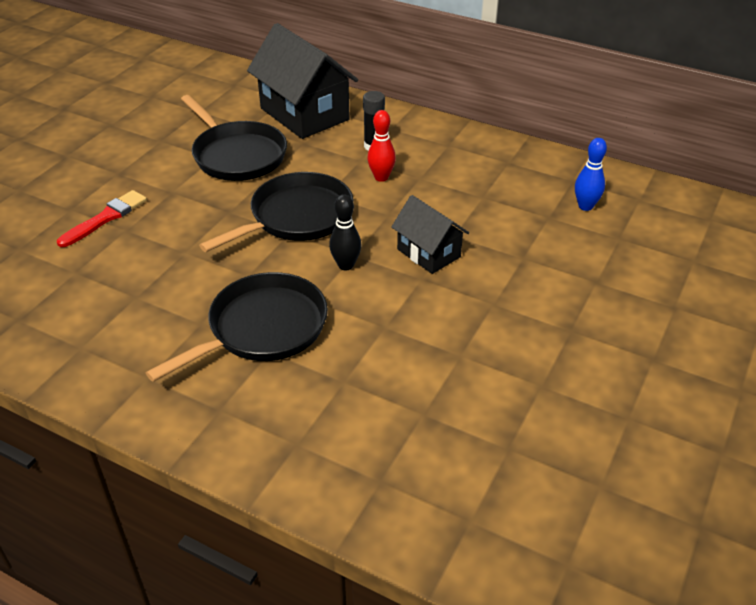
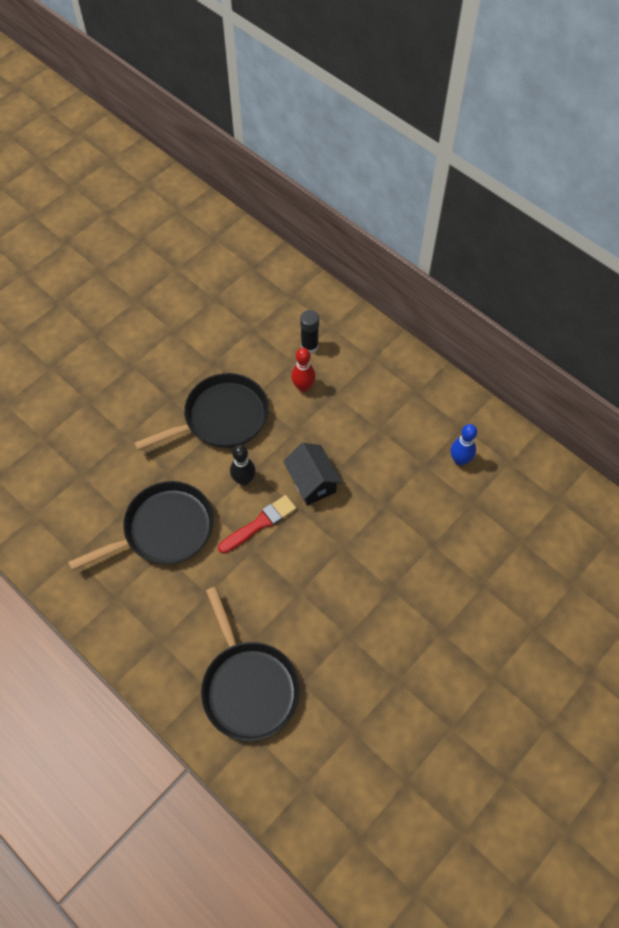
camera: 15 degrees right, 20 degrees up
(105, 218) = (75, 384): red brush -> red brush (260, 524)
(237, 155) = (193, 332): black pan -> black pan (248, 686)
(304, 114) = (263, 292): black house -> none

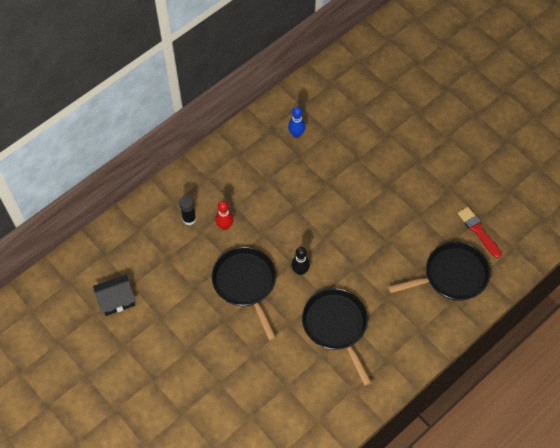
camera: 85 degrees left, 0 degrees up
(260, 524) = (336, 262): red brush -> red brush (478, 231)
(312, 482) = (306, 226): black house -> black house (117, 300)

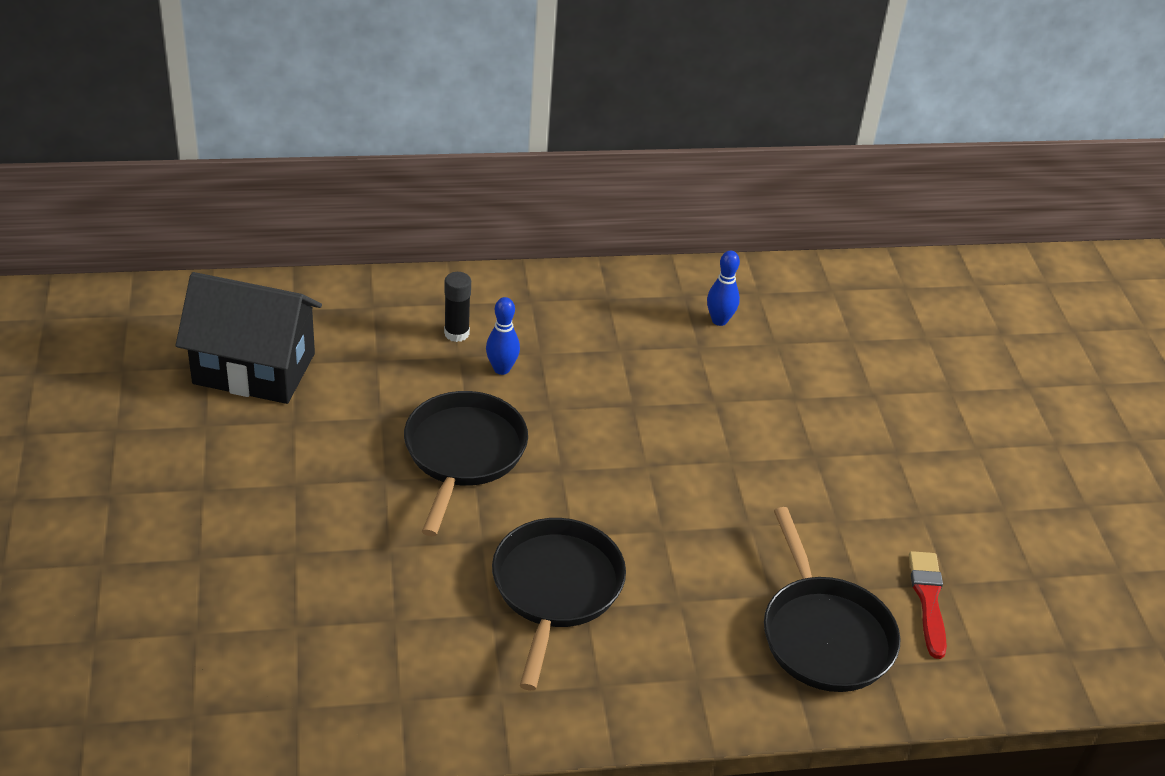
camera: 30 degrees right, 20 degrees down
(117, 300) = (254, 368): black house -> black house, size x1.77
(225, 226) = (501, 369): red bowling pin -> blue bowling pin
(300, 271) = (565, 484): black bowling pin -> none
(451, 275) = (824, 634): black pan -> black pan turned 60 degrees clockwise

